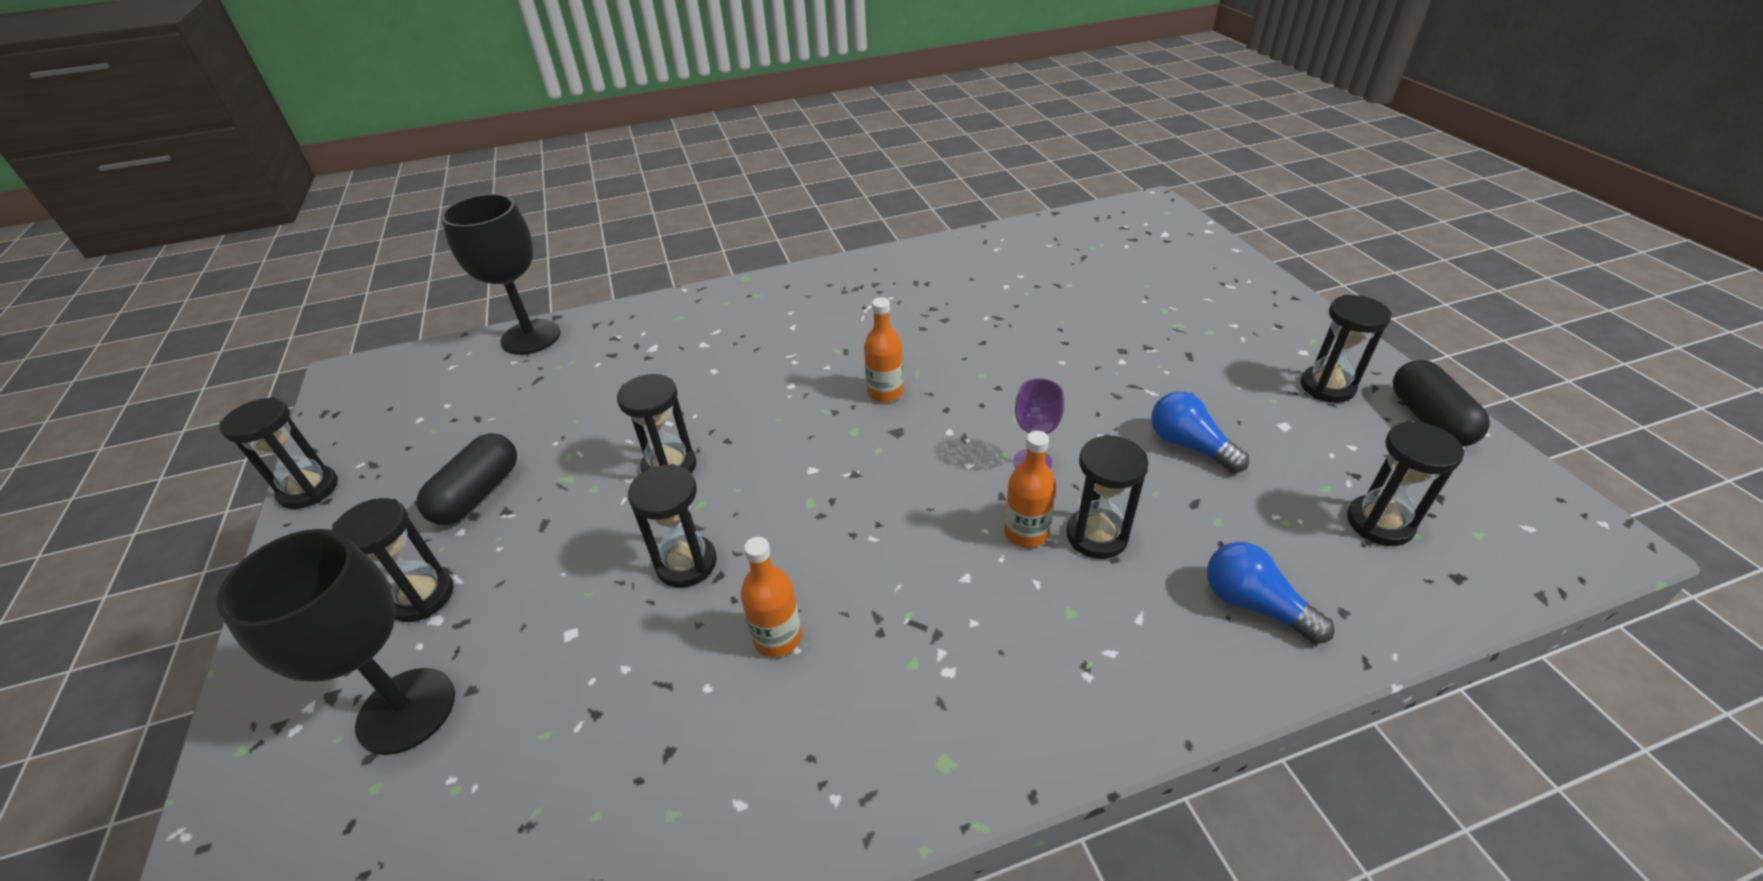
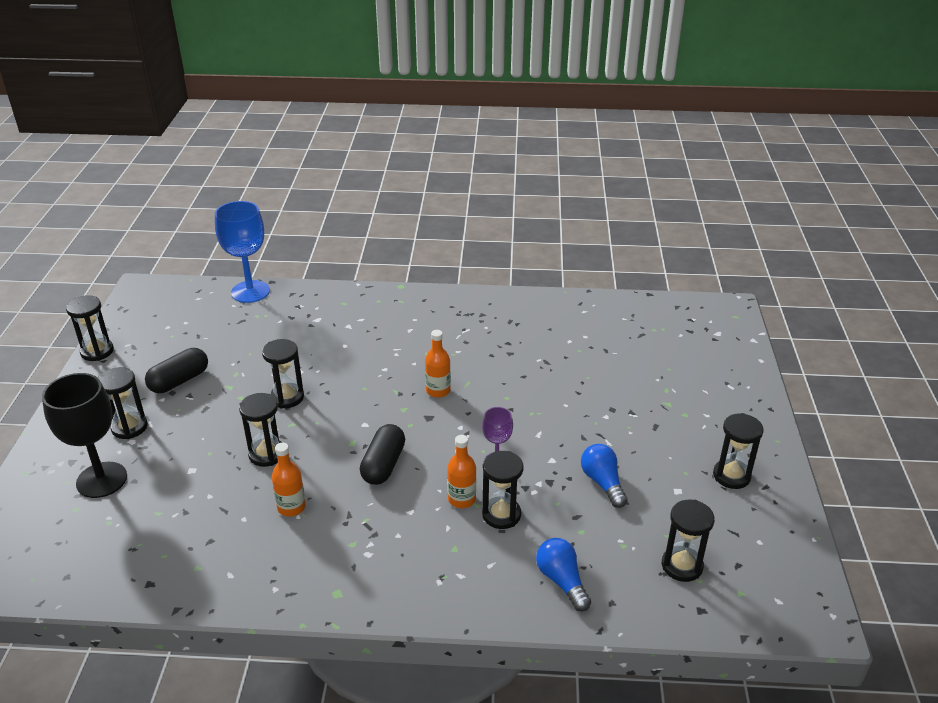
camera: 20 degrees right, 5 degrees down
(531, 337) = (250, 292): black goblet -> blue goblet
(1428, 419) = (781, 518): black capsule -> black capsule (383, 465)

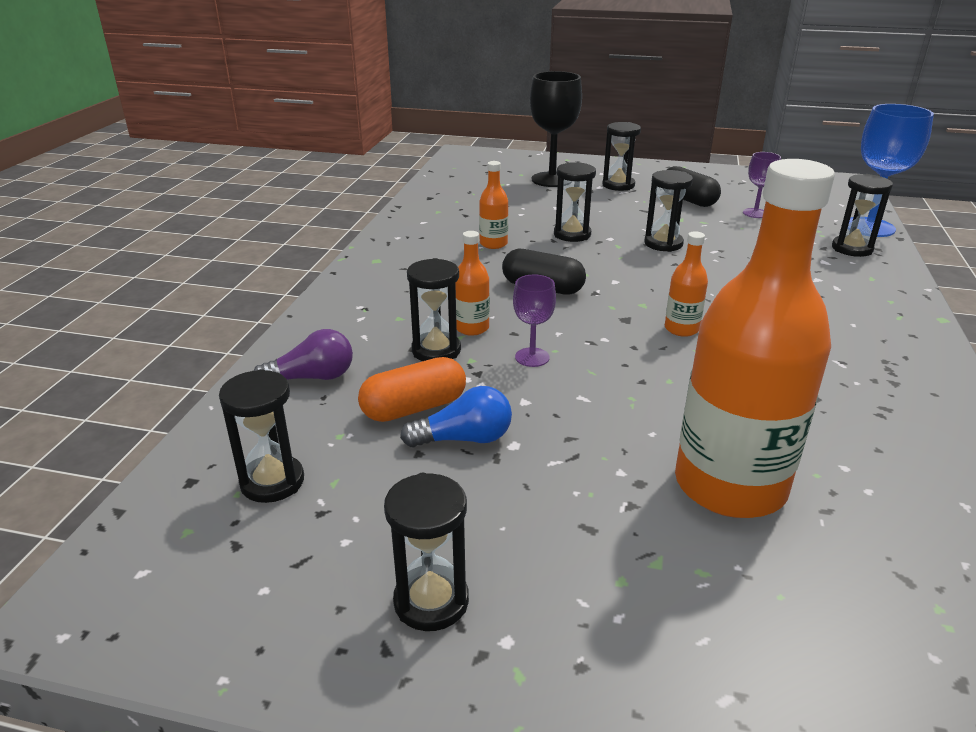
camera: 100 degrees right, 5 degrees down
(97, 351) = (729, 171): black hourglass -> black hourglass (852, 249)
(217, 344) = (755, 213): none -> purple goblet
(562, 581) = (312, 378): blue light bulb -> purple light bulb
(579, 513) = (414, 408): none -> orange capsule
(601, 378) = (730, 485): none -> orange bottle

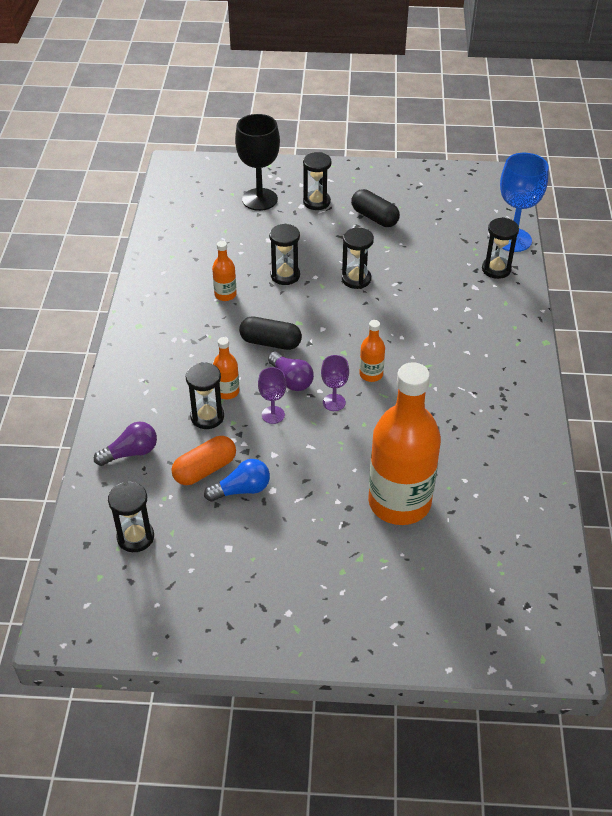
camera: 10 degrees left, 15 degrees up
(431, 601) = (246, 597): black hourglass -> none
(565, 324) = (291, 380): none -> purple light bulb
(755, 213) = (427, 230): purple goblet -> purple goblet (334, 402)

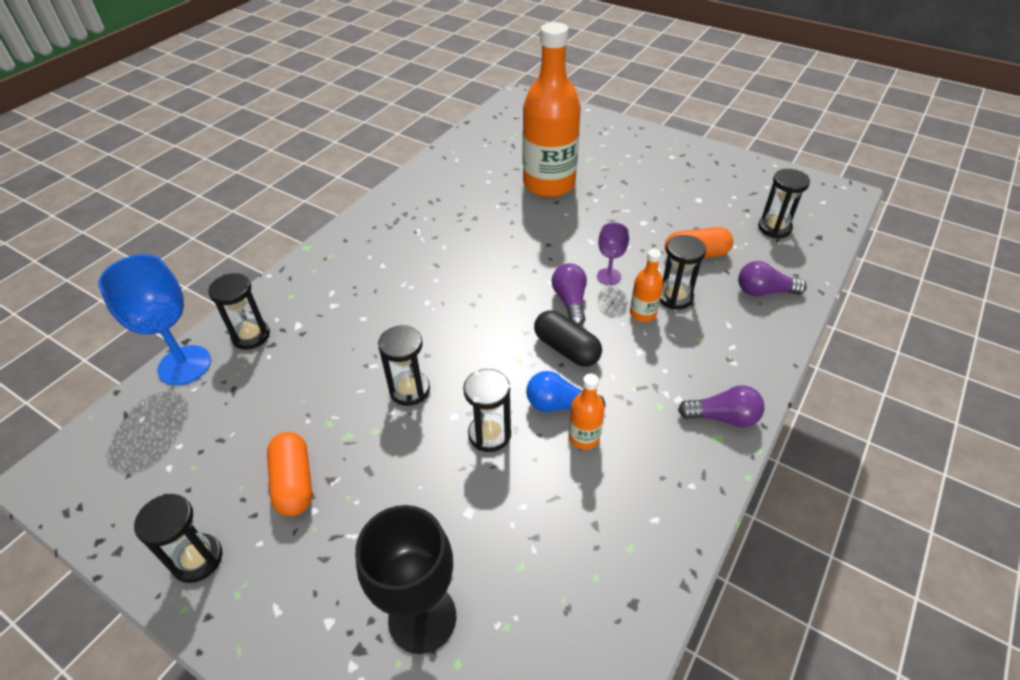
camera: 150 degrees left, 0 degrees up
(139, 338) = (723, 417): none -> purple light bulb
(242, 490) = (669, 230): blue light bulb -> blue light bulb (559, 405)
(316, 202) = (341, 561): black hourglass -> black hourglass (197, 559)
(334, 402) = (544, 266): purple goblet -> none
(371, 374) = (489, 278): orange bottle -> none
(374, 217) = (294, 482): black capsule -> orange capsule

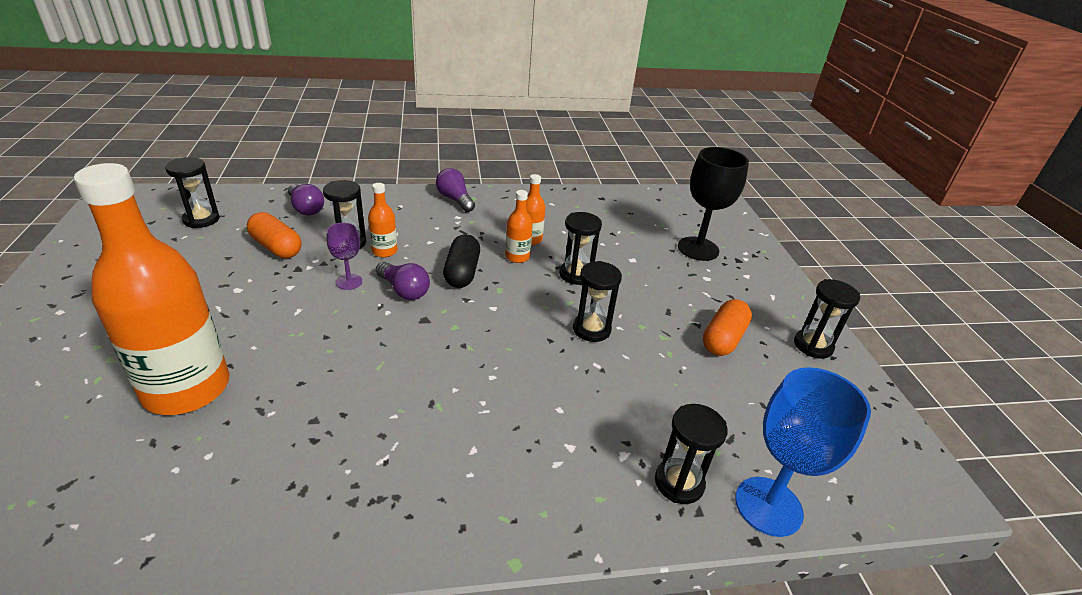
camera: 135 degrees left, 10 degrees down
(559, 405) = (517, 257): blue light bulb -> orange bottle
(570, 301) = (404, 290): purple light bulb -> purple light bulb turned 90 degrees counterclockwise

